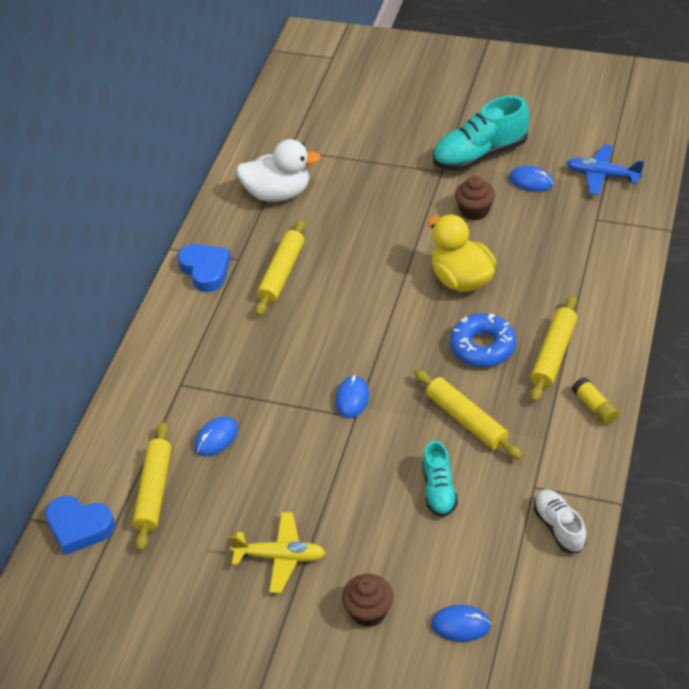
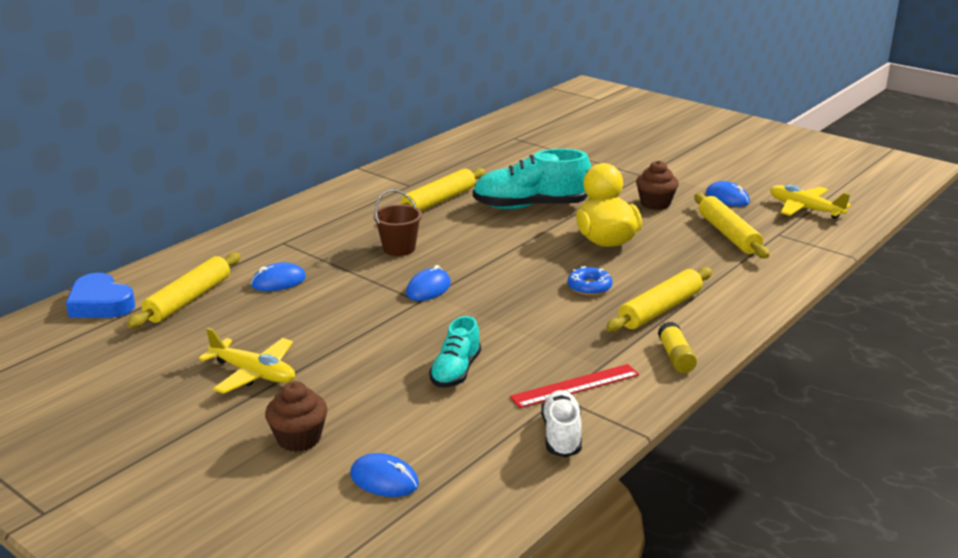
camera: 20 degrees right, 20 degrees down
(205, 270) = (374, 185): blue heart -> none
(278, 193) = (481, 158): white duck -> none
(291, 354) = (399, 248): none -> brown bucket
(466, 420) = (529, 331): yellow rolling pin -> yellow rolling pin (728, 234)
(480, 155) = (689, 173): turquoise shoe -> turquoise shoe (530, 206)
(482, 346) = (589, 287): blue donut -> blue donut, size x0.61
(538, 470) = (575, 386): none -> red ruler
(602, 175) = (805, 209): blue plane -> yellow plane

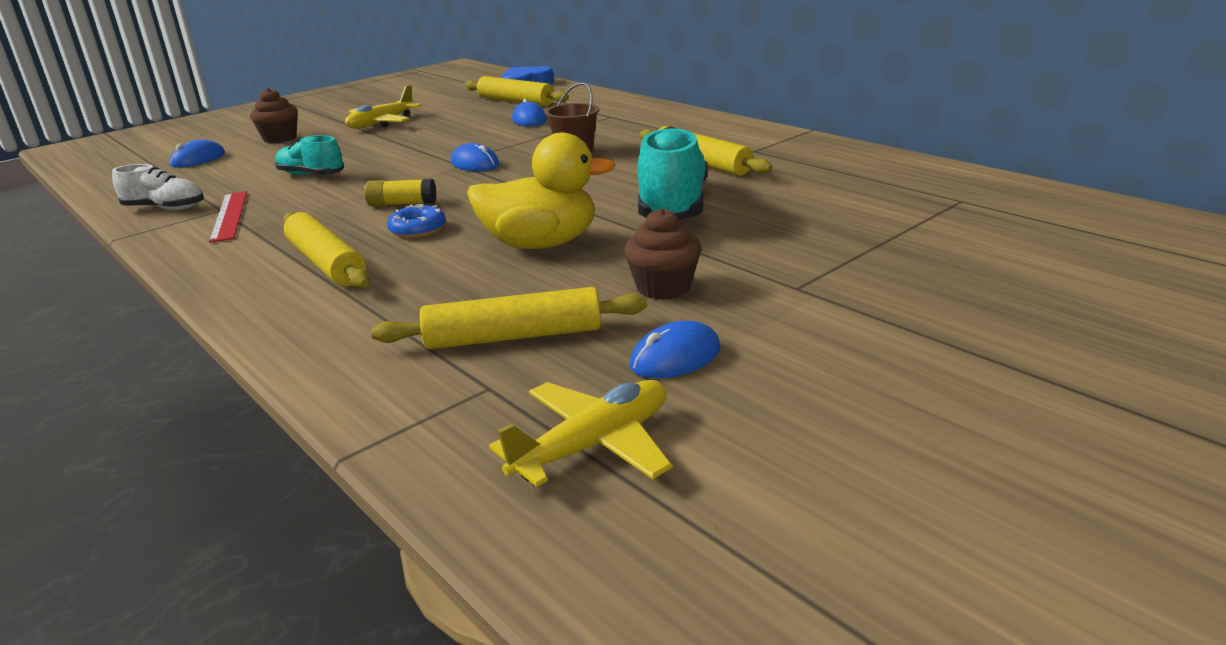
camera: 100 degrees right, 0 degrees up
(676, 357) = (217, 263): yellow glue stick -> yellow glue stick (402, 204)

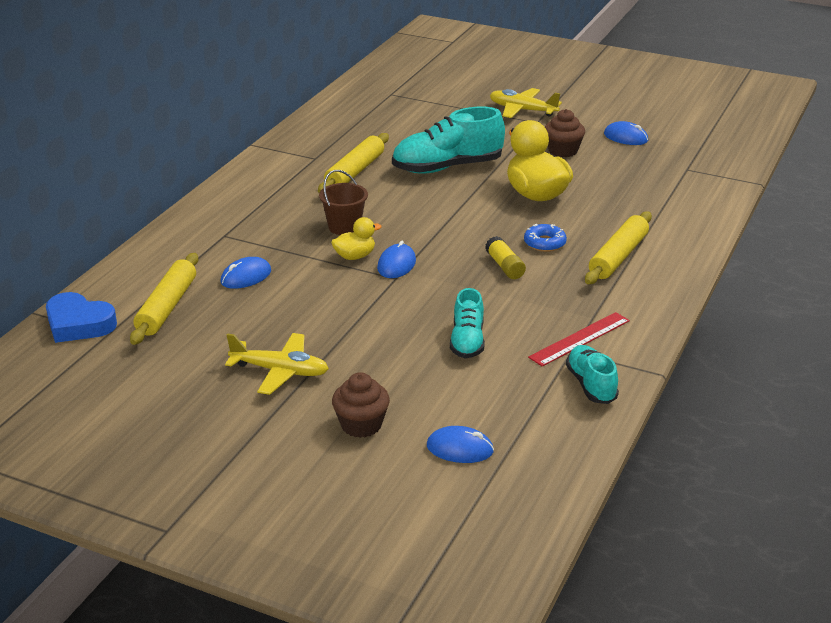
camera: 115 degrees left, 5 degrees up
(165, 208) = (591, 385): white shoe -> turquoise shoe
(512, 151) = (355, 256): none -> yellow duck
(513, 336) = (643, 174): yellow rolling pin -> none
(594, 445) = (699, 141): yellow plane -> yellow plane (522, 110)

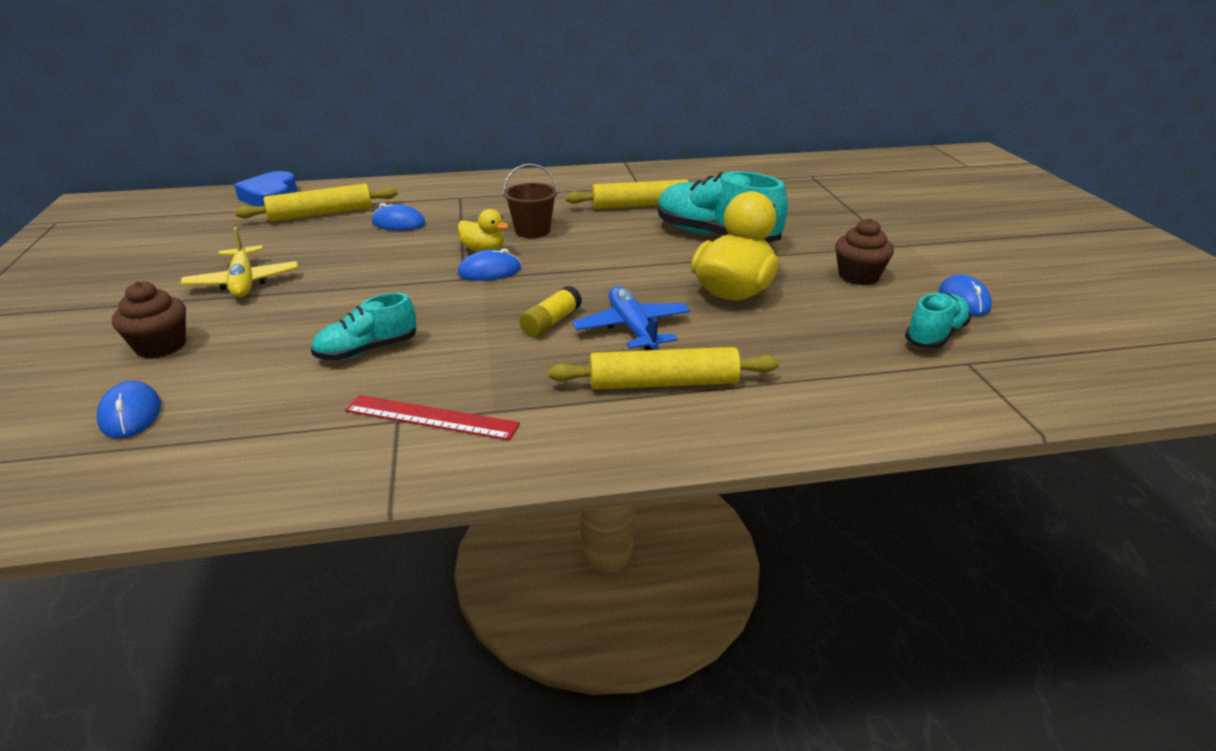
camera: 55 degrees right, 0 degrees up
(522, 110) = (903, 232): yellow plane -> none
(544, 243) = (632, 328): blue donut -> blue plane
(591, 385) = (322, 460): turquoise shoe -> turquoise shoe (935, 335)

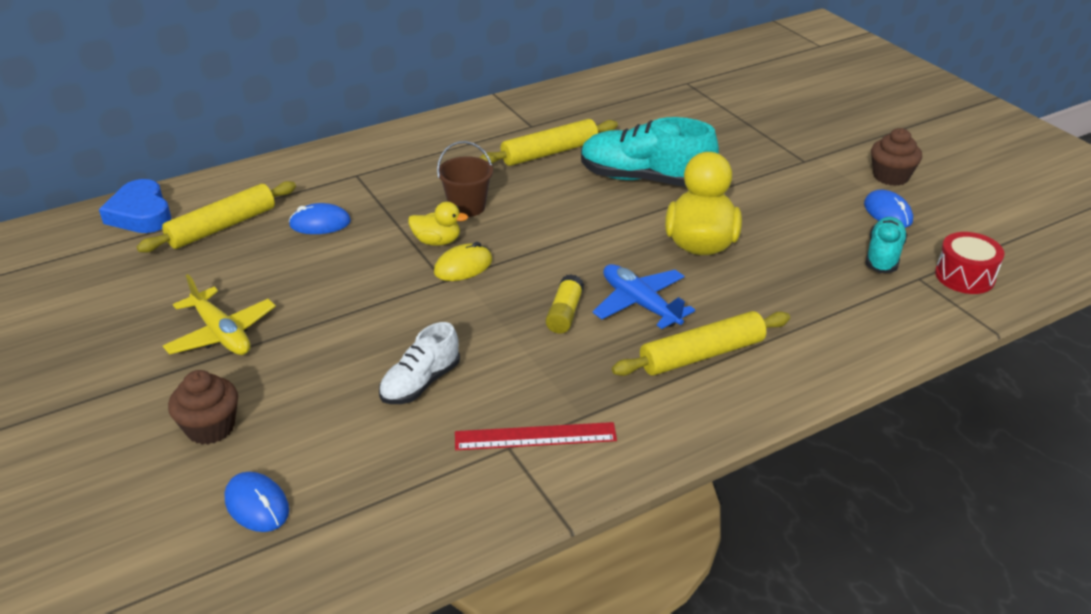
camera: 20 degrees left, 5 degrees up
(367, 350) = (420, 383): turquoise shoe -> white shoe
(489, 271) = (463, 266): blue mouse -> yellow mouse
(858, 276) = (793, 203): brown cupcake -> brown cupcake (890, 176)
(1028, 371) = (964, 276): none -> red drum

